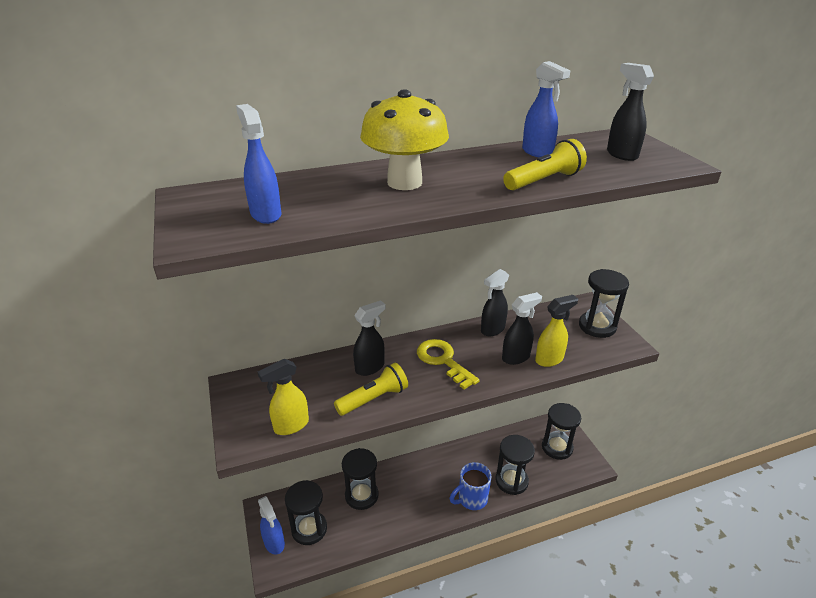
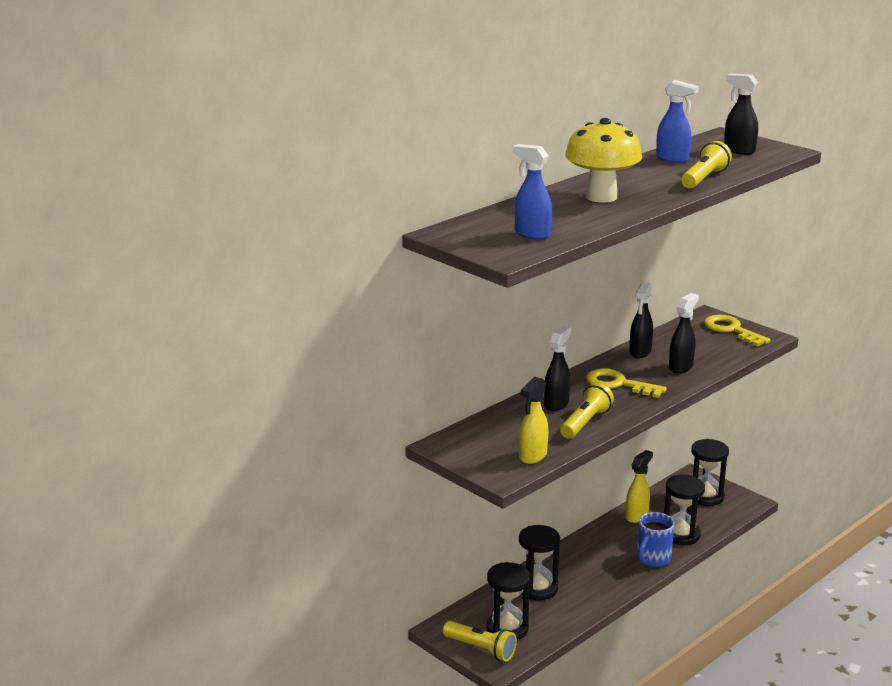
camera: 25 degrees left, 10 degrees down
(274, 543) = (481, 649): blue spray bottle -> yellow flashlight
(549, 359) = (711, 362): yellow spray bottle -> yellow spray bottle (637, 516)
(597, 326) = (731, 330): black hourglass -> yellow key

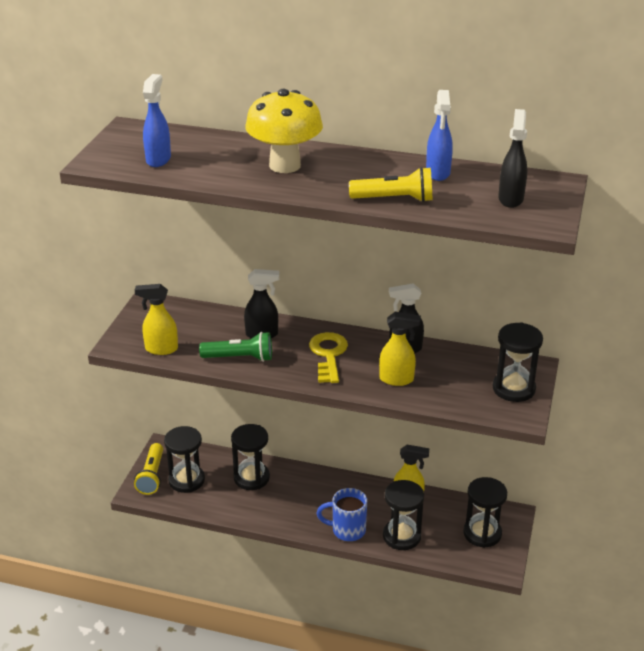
camera: 60 degrees right, 10 degrees up
(585, 423) = (240, 358): yellow flashlight -> green flashlight
(681, 367) = (397, 379): black spray bottle -> yellow spray bottle
(731, 330) = (513, 389): yellow key -> black hourglass

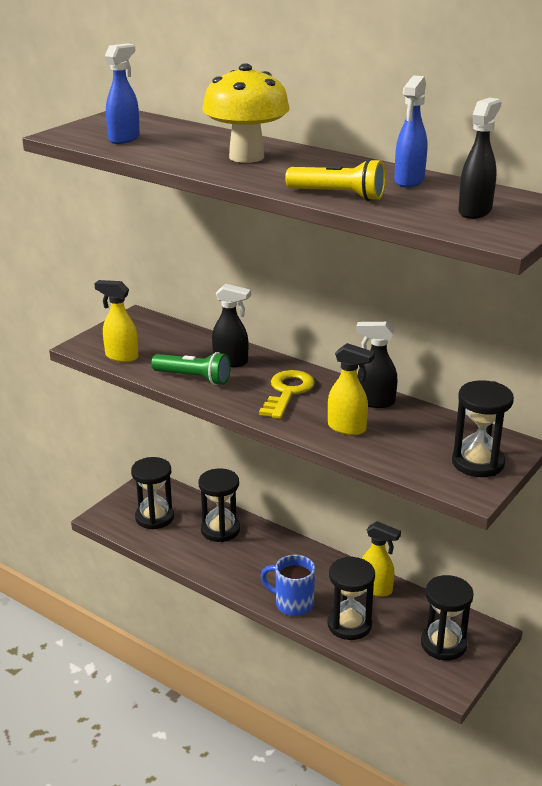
camera: 20 degrees right, 5 degrees down
(151, 476) = (123, 506): yellow flashlight -> none

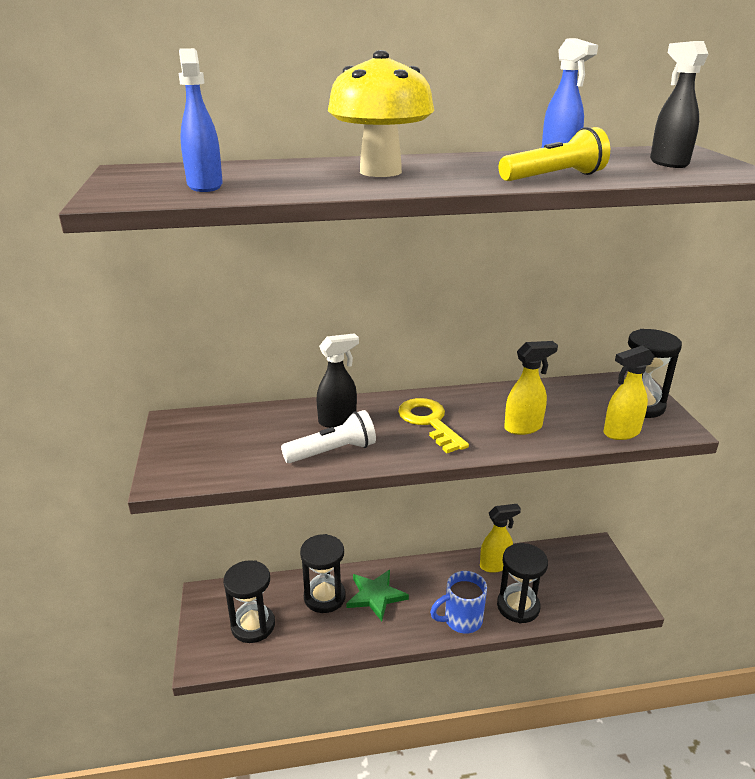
camera: 45 degrees left, 0 degrees up
(121, 356) = (226, 468): yellow spray bottle -> yellow spray bottle (621, 433)
(193, 378) = (333, 452): green flashlight -> white flashlight
(255, 551) = (375, 596): none -> green star
(375, 402) = (500, 397): black spray bottle -> none
(443, 644) = (586, 575): black hourglass -> none

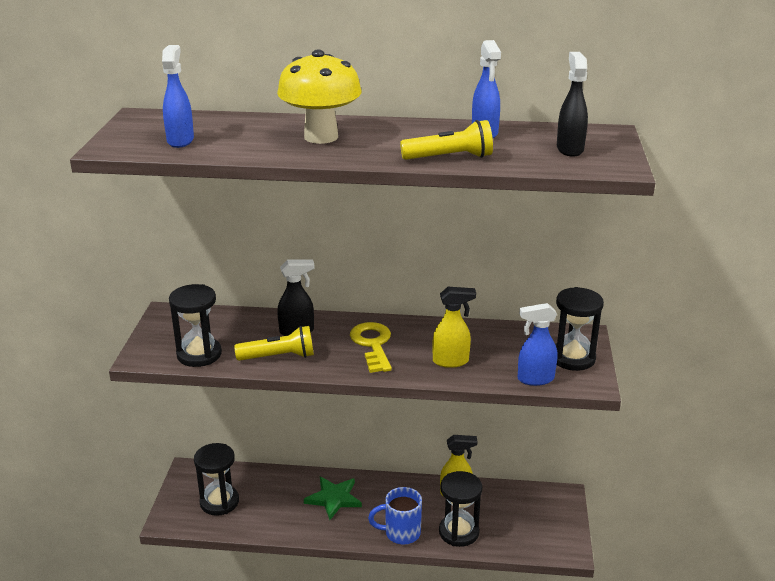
camera: 15 degrees right, 0 degrees up
(324, 597) = (288, 491): black hourglass -> black hourglass (199, 354)
(333, 452) = (279, 357): white flashlight -> yellow flashlight
(621, 433) = (535, 379): yellow spray bottle -> blue spray bottle

